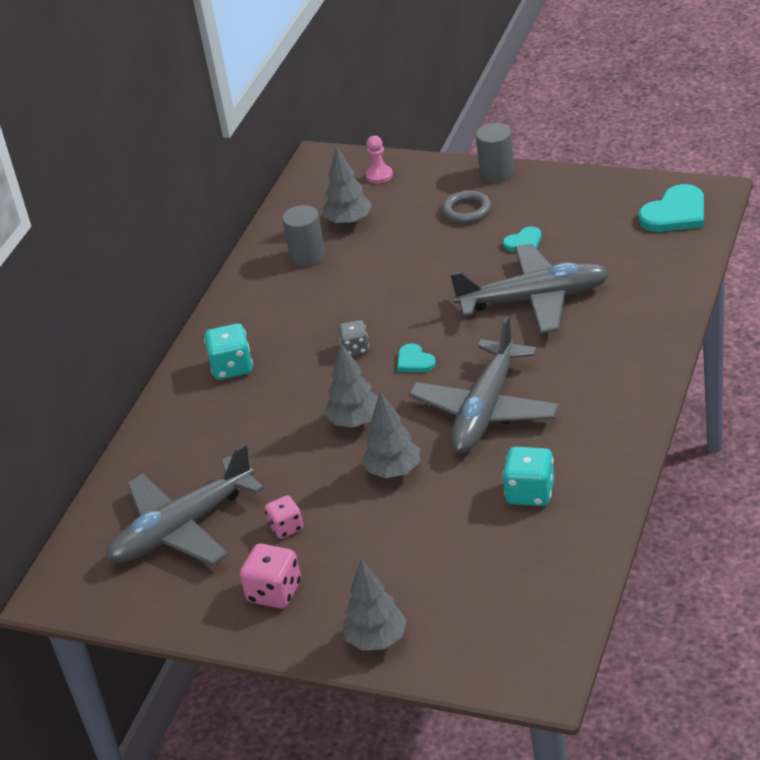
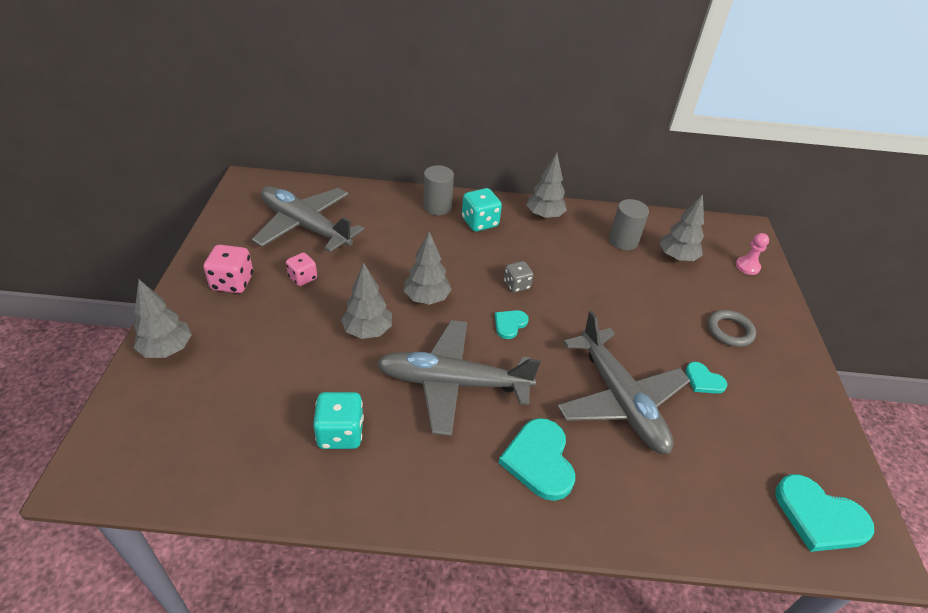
camera: 65 degrees right, 5 degrees up
(239, 311) = (544, 216): none -> grey tree
(497, 172) = (798, 345): grey cylinder -> grey cylinder (437, 207)
(590, 361) = (539, 460): none -> turquoise heart

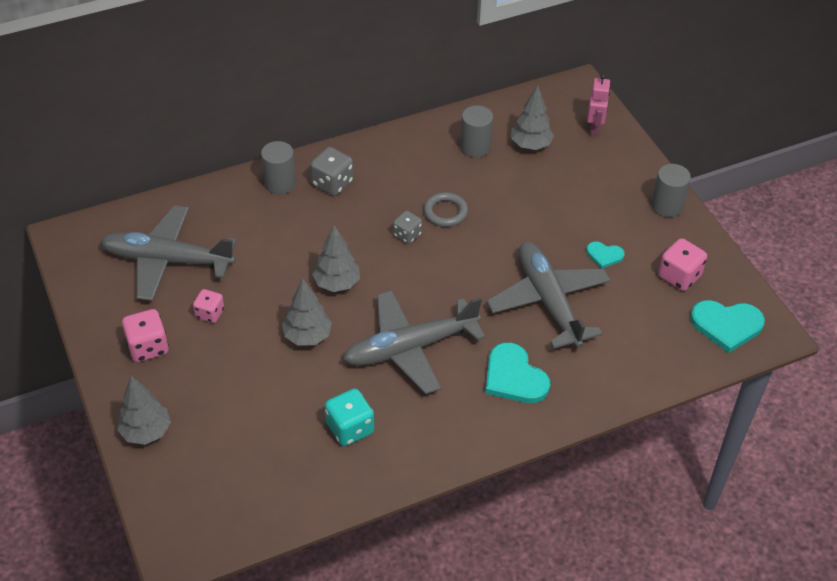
camera: 25 degrees left, 5 degrees up
(480, 222) = (332, 183): turquoise dice -> grey dice
(509, 324) = (424, 275): turquoise heart -> none
(544, 216) = (388, 150): grey tree -> none
(620, 399) = (548, 301): grey plane -> grey plane turned 150 degrees counterclockwise
(730, 331) = (606, 200): grey ring -> grey ring (445, 212)
(747, 266) = (594, 128): pink pawn -> pink robot
(780, 436) = (679, 276): none -> pink dice
(795, 361) = (666, 206): none -> grey cylinder

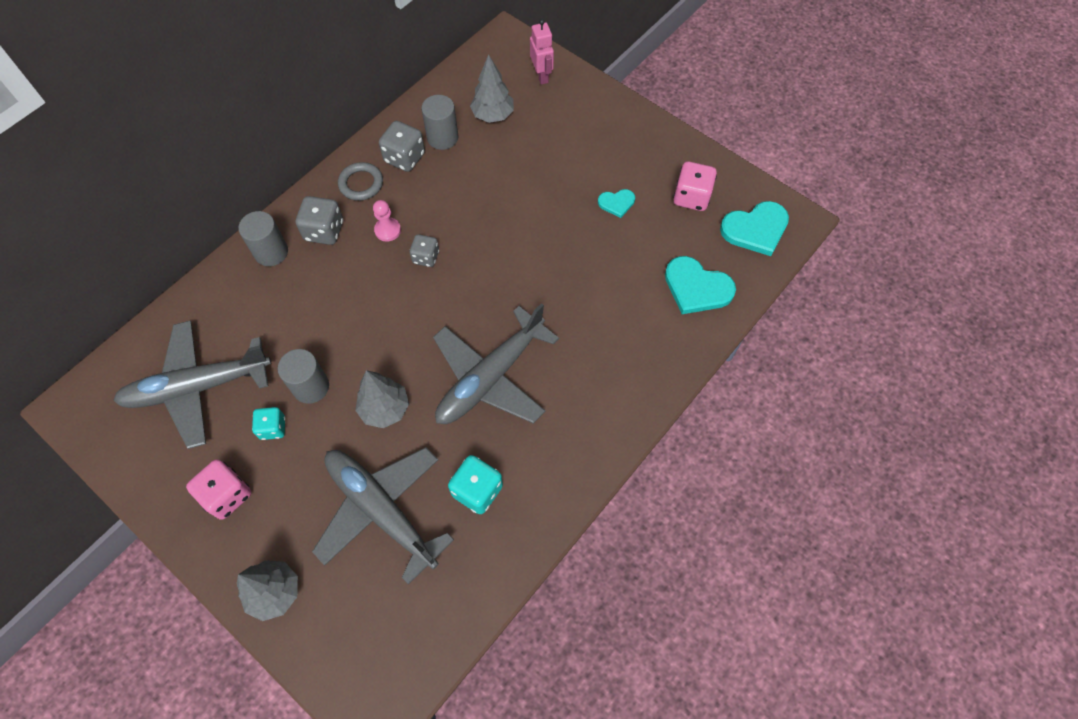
camera: 25 degrees left, 15 degrees up
(210, 313) = (273, 428): pink dice -> turquoise dice
(337, 283) = (384, 338): grey tree -> none
(386, 202) = (387, 230): none -> pink pawn
(432, 151) = (404, 158): none -> grey dice
(445, 212) = (450, 218): grey ring -> grey ring (361, 184)
(514, 377) = (601, 364): turquoise heart -> turquoise heart (696, 287)
(548, 301) = (591, 272): grey plane -> grey plane (381, 510)
(666, 206) = (645, 130): grey cylinder -> grey cylinder (311, 387)

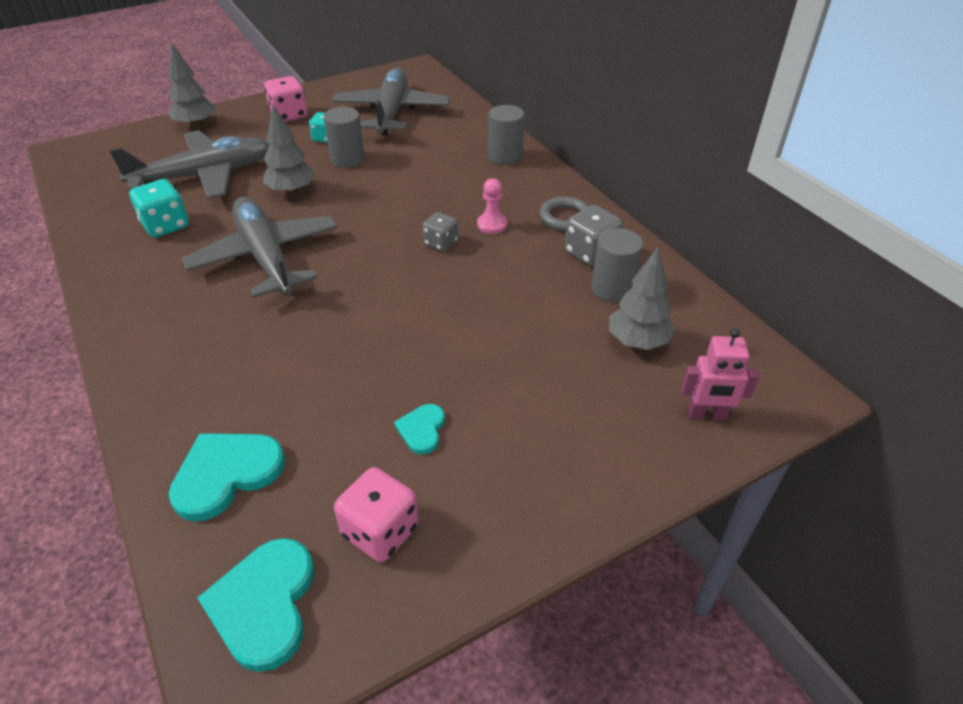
camera: 110 degrees right, 20 degrees down
(324, 231) = (513, 187): grey dice -> none

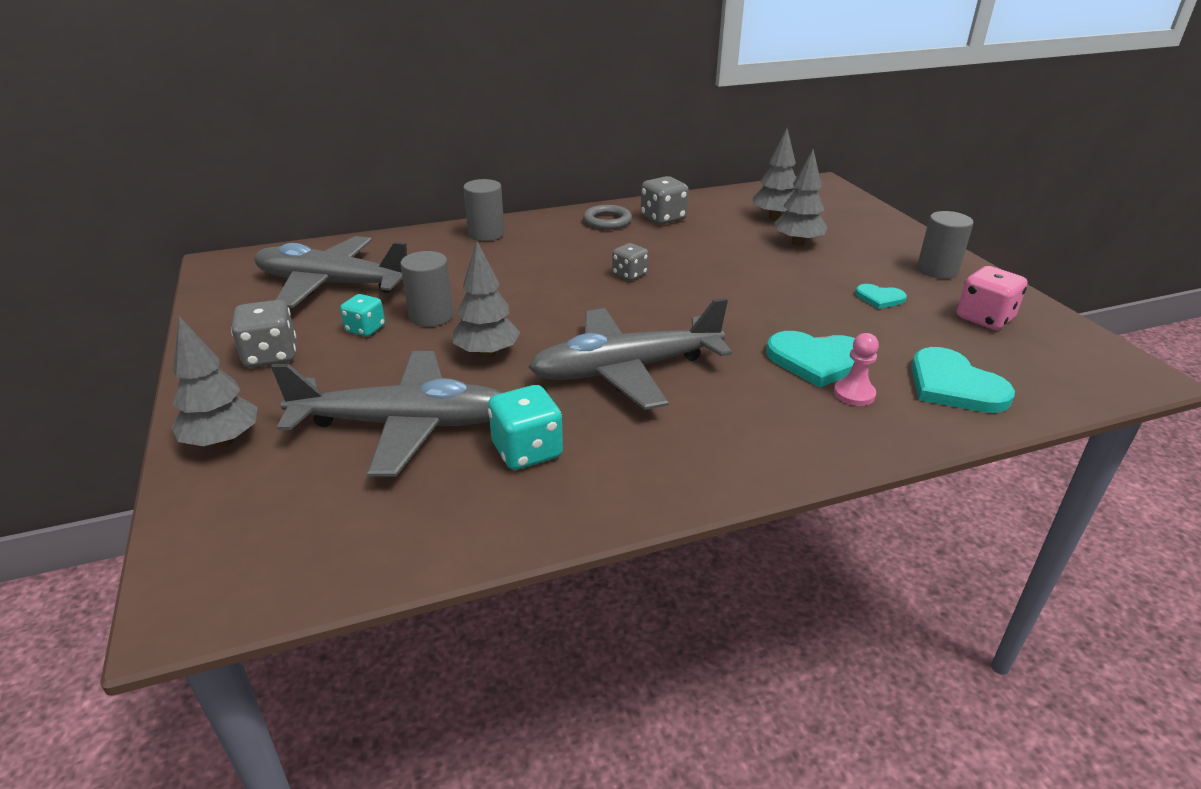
camera: 80 degrees left, 10 degrees down
(204, 175) = (403, 424): grey plane -> grey plane turned 105 degrees clockwise
(264, 604) = (1069, 365): turquoise heart -> turquoise heart (817, 360)
(289, 115) = (271, 356): pink dice -> grey dice
(492, 225) = (606, 250): pink pawn -> pink pawn (854, 394)
(561, 362) = (797, 243): none -> grey tree
(612, 288) = (711, 217): grey cylinder -> grey cylinder (937, 270)
(707, 415) = (845, 209): pink robot -> none

